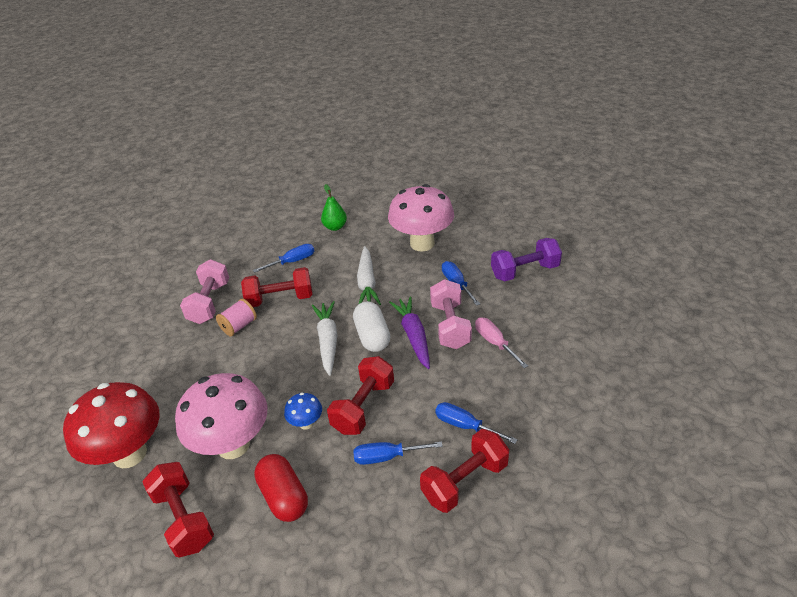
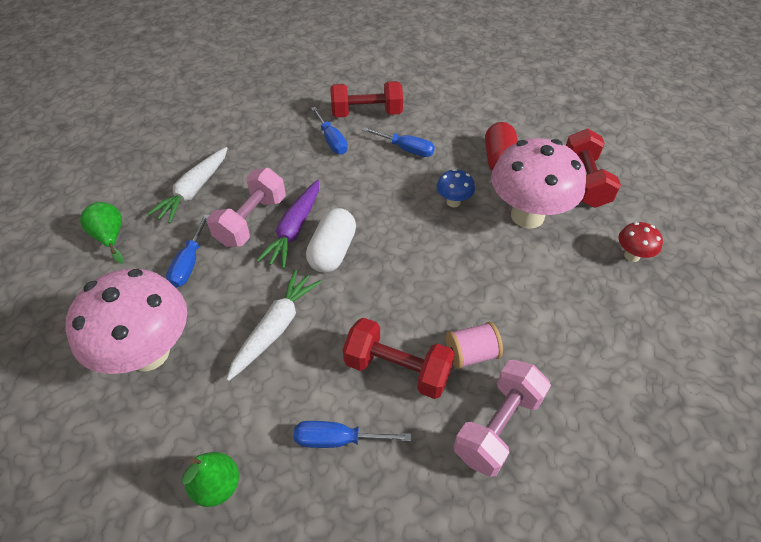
camera: 150 degrees left, 10 degrees up
(129, 454) = (632, 256): red mushroom -> red mushroom, size x0.44
(328, 341) = (381, 271): white carrot -> white carrot (194, 190)
(363, 407) = (395, 191): red dumbbell -> none
(495, 343) = (236, 184): pink screwdriver -> none
(524, 271) = (110, 237): purple dumbbell -> green pear

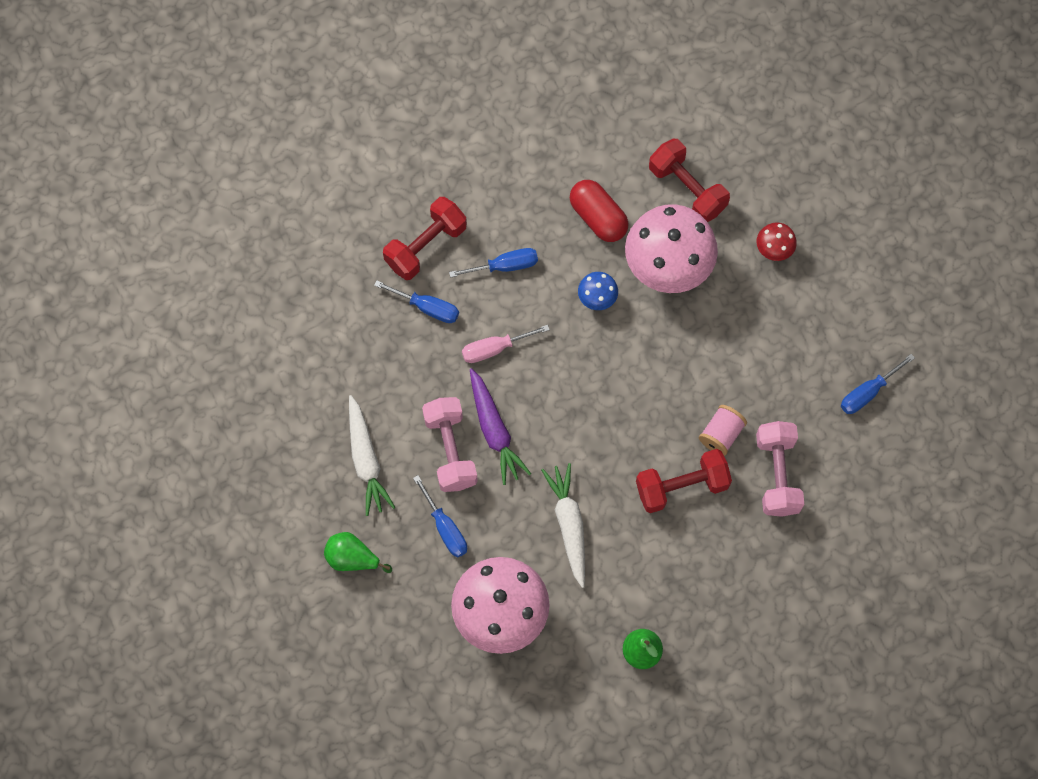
camera: 40 degrees left, 20 degrees up
(332, 251) = (545, 427): white capsule -> none
(338, 439) = (686, 565): blue screwdriver -> blue screwdriver (868, 392)
(349, 185) = (494, 348): none -> pink screwdriver

